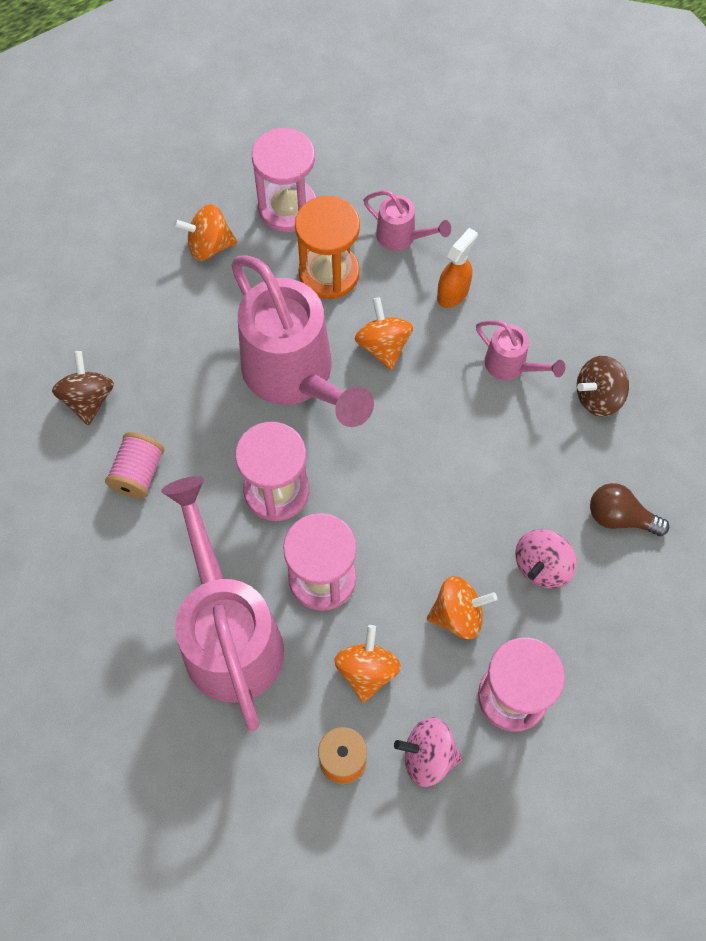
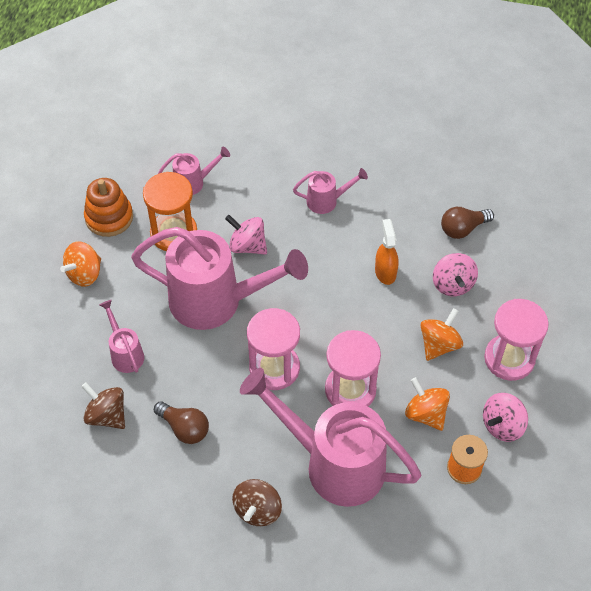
camera: 45 degrees left, 10 degrees down
(138, 473) = (184, 428): pink spool -> brown light bulb
(164, 354) = (125, 353): none -> pink watering can
(287, 207) = (109, 217): pink hourglass -> orange stacking toy
(383, 345) = (247, 246): orange spinning top -> pink spinning top
(453, 292) = (254, 189): orange spray bottle -> orange spray bottle (385, 272)
(598, 396) = (387, 180): brown spinning top -> brown spinning top (257, 510)

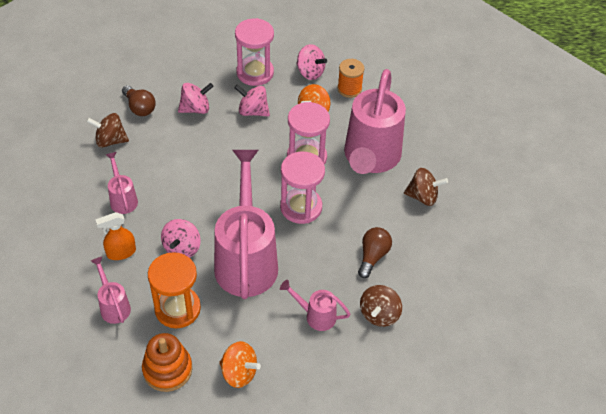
camera: 105 degrees left, 5 degrees down
(125, 353) = (316, 316): pink watering can -> pink watering can turned 60 degrees clockwise
(385, 272) = (191, 150): orange spray bottle -> orange spray bottle (121, 252)
(414, 197) = (110, 140): none -> brown spinning top
(439, 344) = (252, 111): orange spinning top -> pink spinning top

